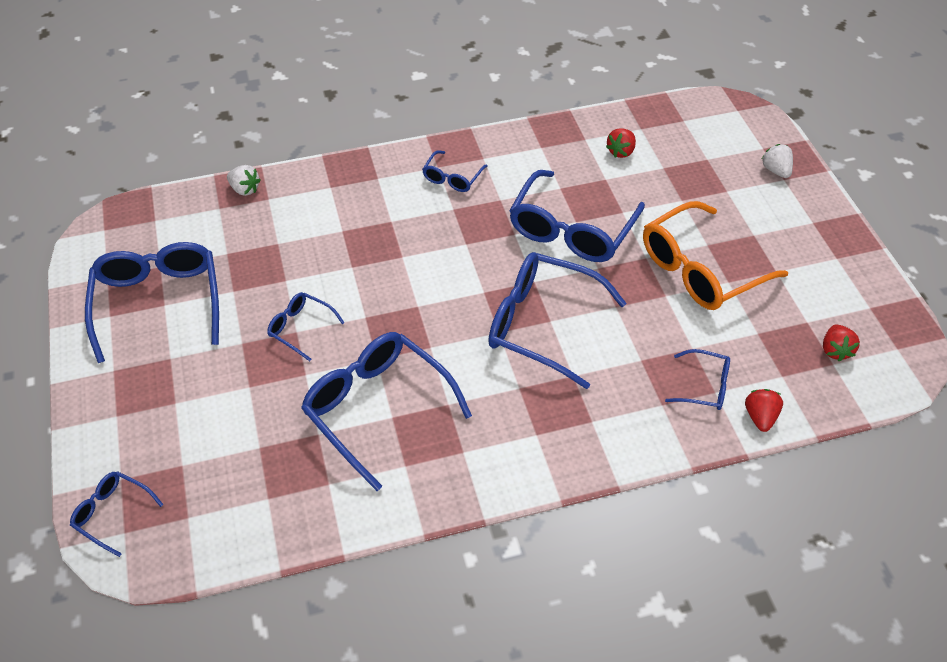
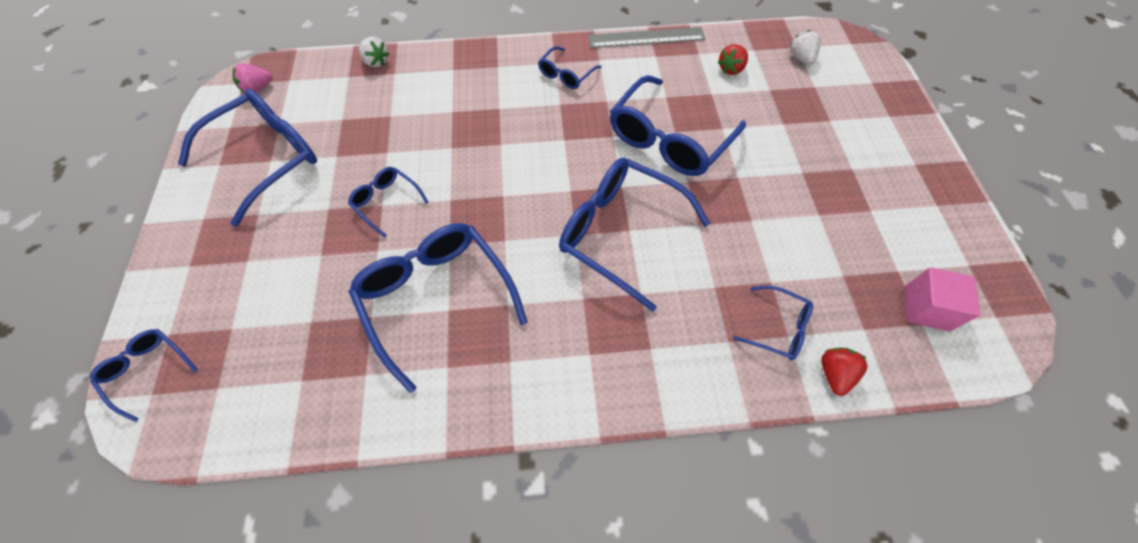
camera: 10 degrees right, 10 degrees up
(123, 234) = (258, 89): none -> pink strawberry
(158, 304) = (265, 159): blue glasses -> blue glasses turned 45 degrees clockwise
(527, 129) = (646, 37): none -> grey ruler
(701, 269) = (793, 197): orange glasses -> none
(776, 170) = (882, 106): white strawberry -> white strawberry (801, 58)
(835, 350) = (926, 308): red strawberry -> pink cube

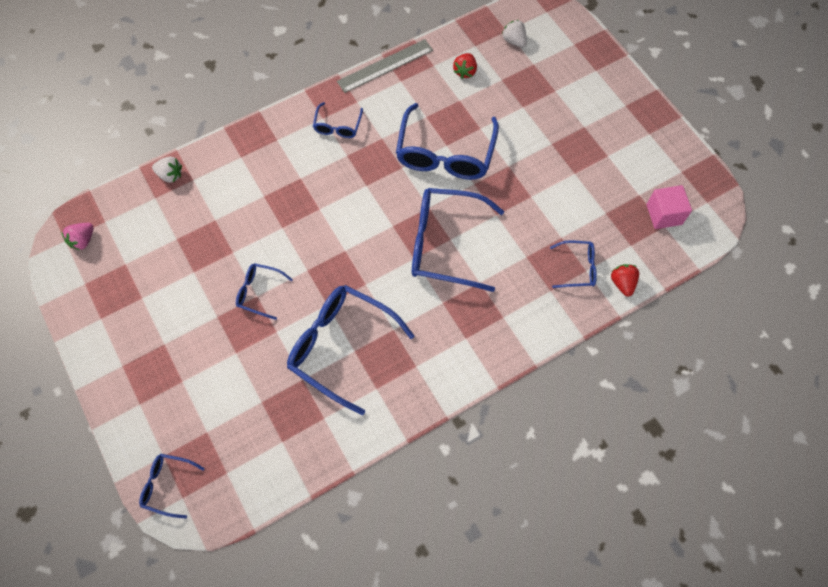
camera: 25 degrees left, 5 degrees up
(265, 159) = (137, 298): blue glasses -> none

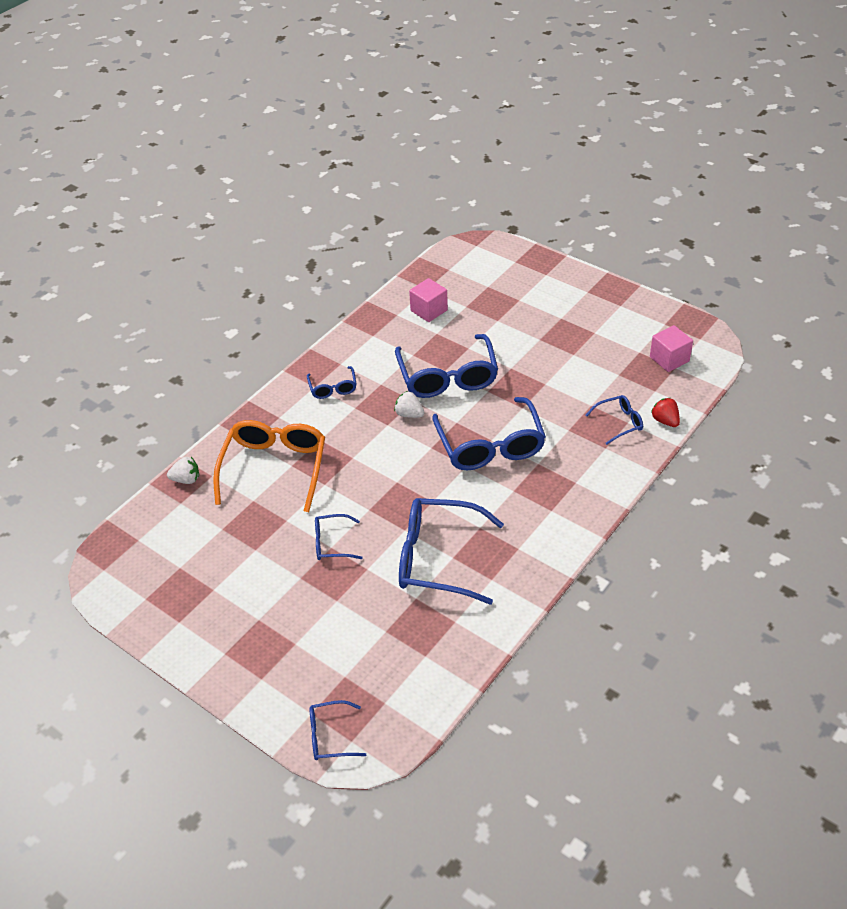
camera: 20 degrees left, 20 degrees down
(83, 240) = (123, 563): pink strawberry -> none
(247, 194) = (274, 469): none -> orange glasses
(385, 66) = (351, 328): grey ruler -> none
(446, 244) = (490, 445): blue glasses -> blue glasses turned 90 degrees counterclockwise
(465, 71) = (429, 310): red strawberry -> pink cube
(514, 41) = (460, 275): white strawberry -> white strawberry (409, 414)

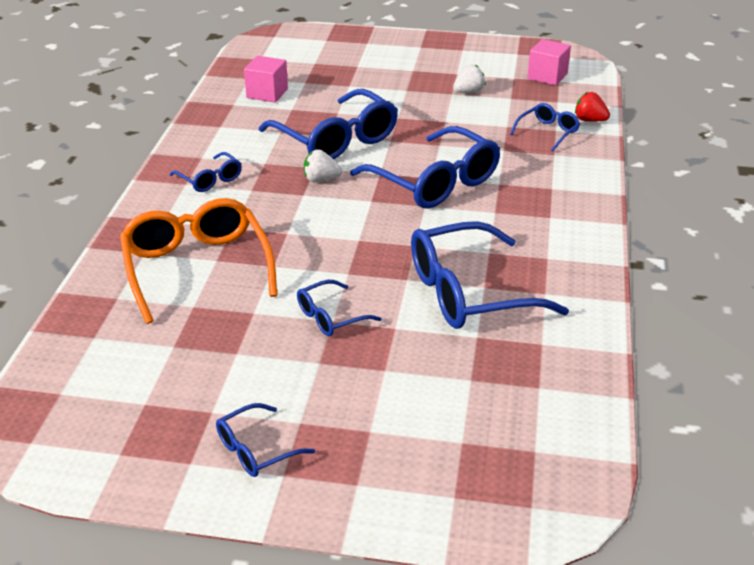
camera: 30 degrees left, 10 degrees down
(186, 479) = (84, 311): white strawberry -> white strawberry (468, 92)
(331, 736) = (501, 511): blue glasses -> blue glasses (257, 449)

